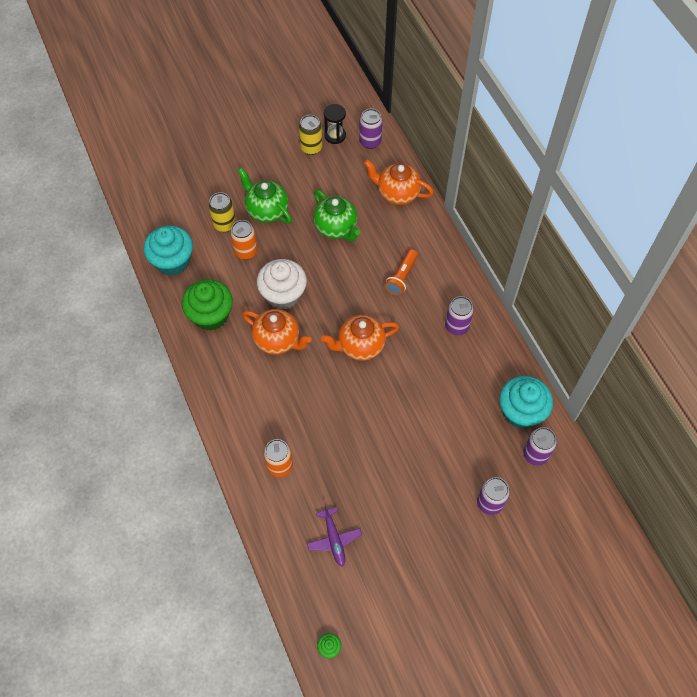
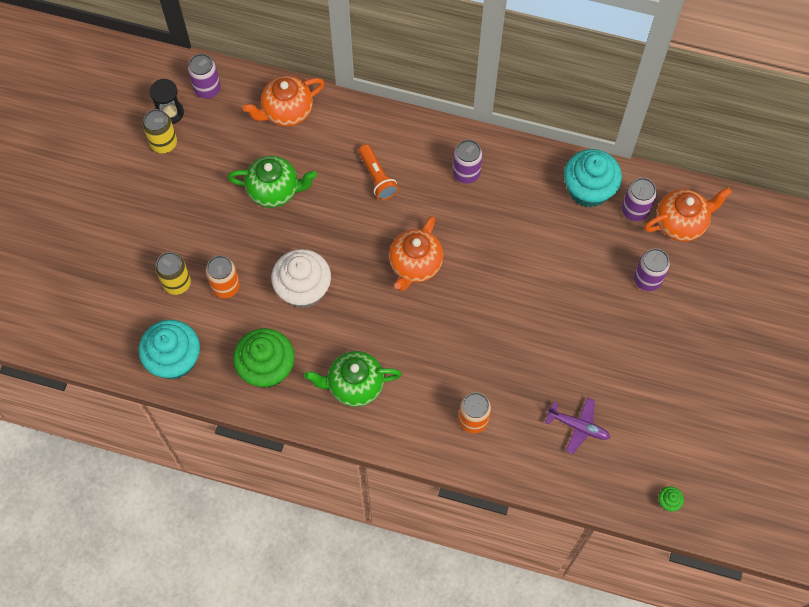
camera: 50 degrees left, 5 degrees up
(266, 210) = (197, 235): green teapot -> green teapot (354, 385)
(278, 340) = (347, 329): orange teapot -> orange teapot (681, 223)

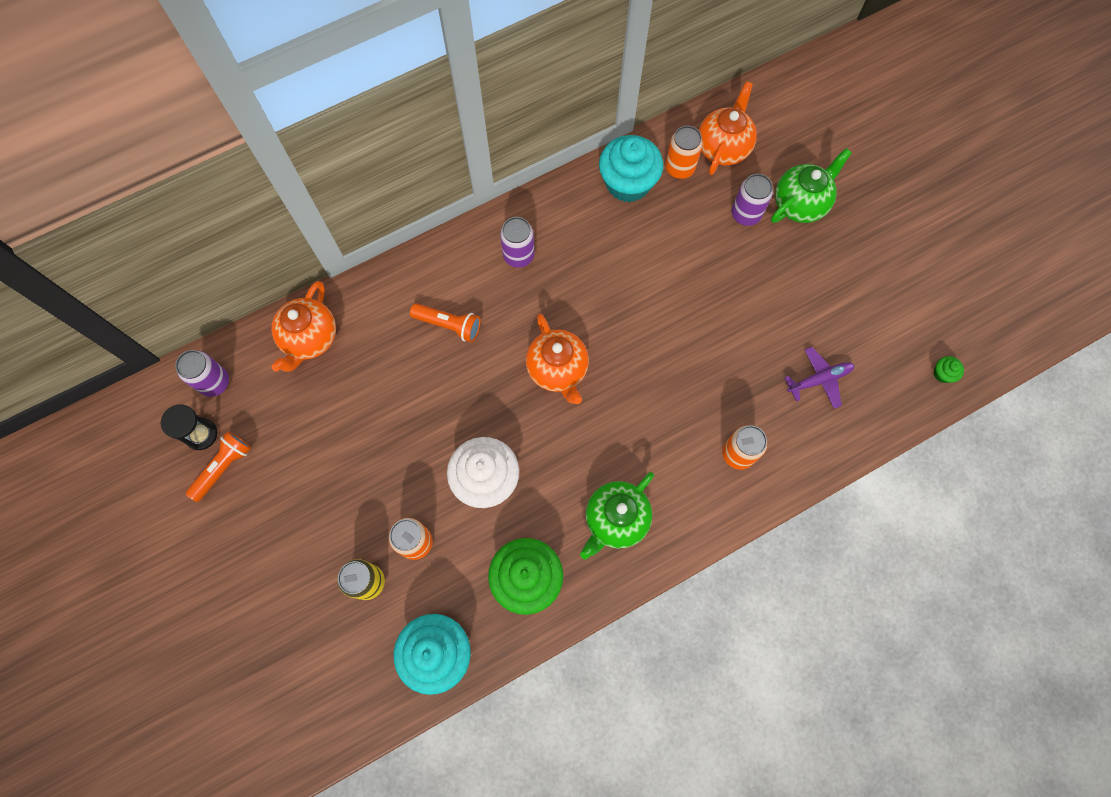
camera: 45 degrees left, 5 degrees up
(164, 143) = (223, 467): yellow can -> orange flashlight
(274, 191) = (371, 417): green teapot -> green teapot (800, 204)
(635, 210) = (679, 168): purple can -> orange can

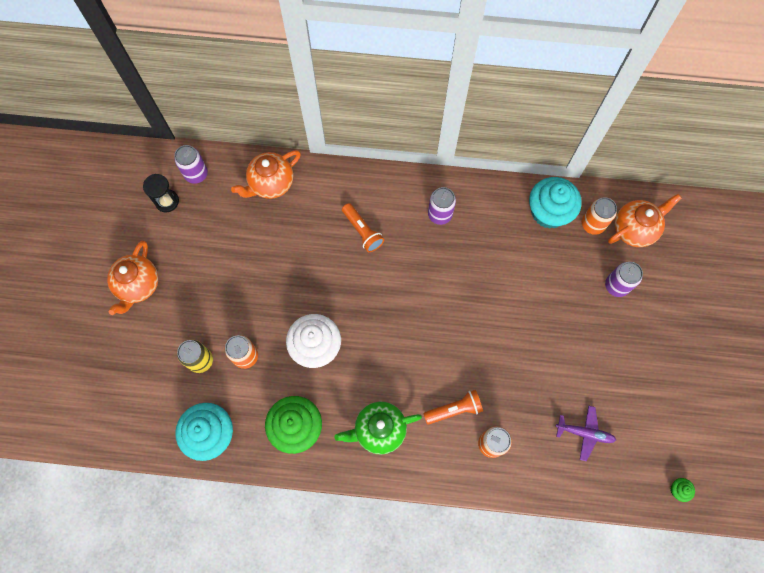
camera: 35 degrees right, 0 degrees up
(223, 467) = (166, 231): orange flashlight -> orange flashlight (454, 410)
(557, 370) = (411, 307): orange teapot -> orange teapot (138, 285)
(800, 204) = (661, 303): green teapot -> none

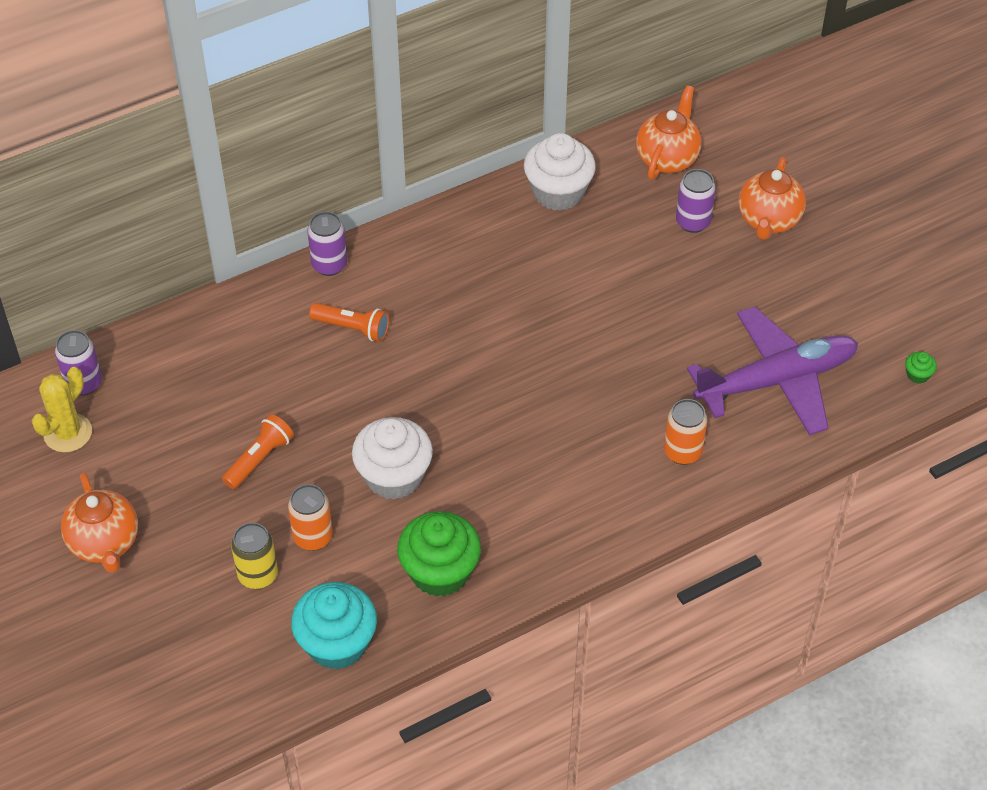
camera: 35 degrees left, 20 degrees down
(167, 201) = (68, 433): black hourglass -> yellow cactus
(271, 184) = (193, 341): orange teapot -> orange teapot (768, 221)
(379, 430) = (542, 515): green teapot -> none
(440, 214) = (433, 261): purple can -> purple can (329, 265)
(454, 410) = (613, 443): orange flashlight -> orange flashlight (259, 459)
(549, 212) = (558, 192): turquoise cupcake -> white cupcake
(584, 433) = (776, 380): purple plane -> purple plane, size x2.14
(592, 224) = (617, 178): orange can -> none

